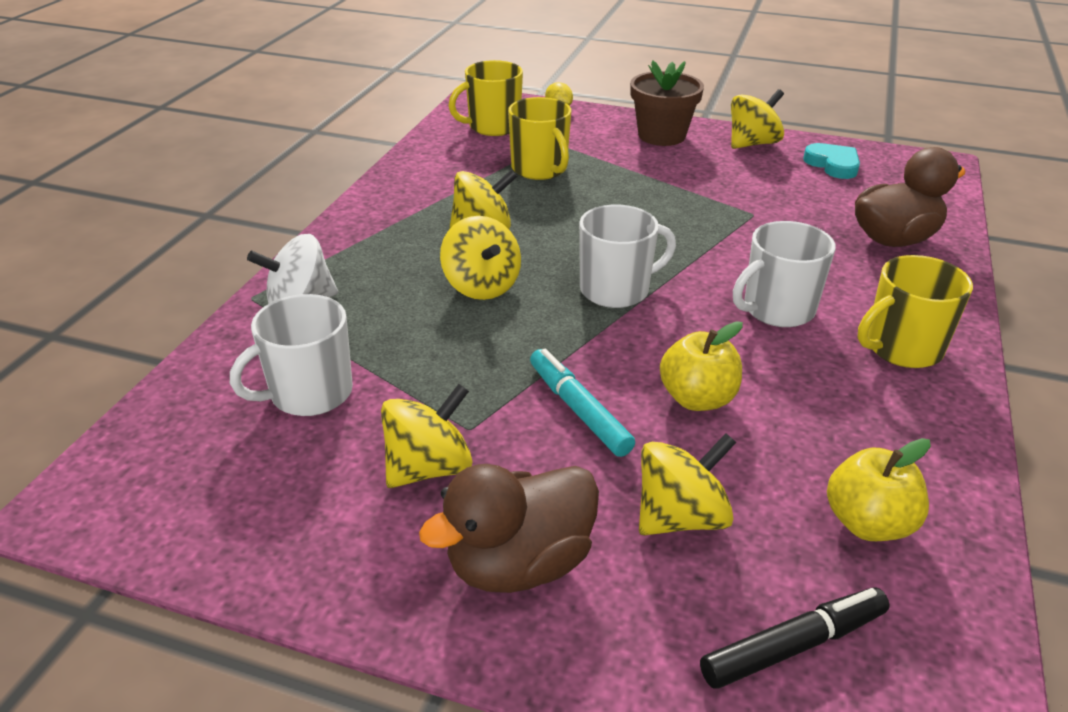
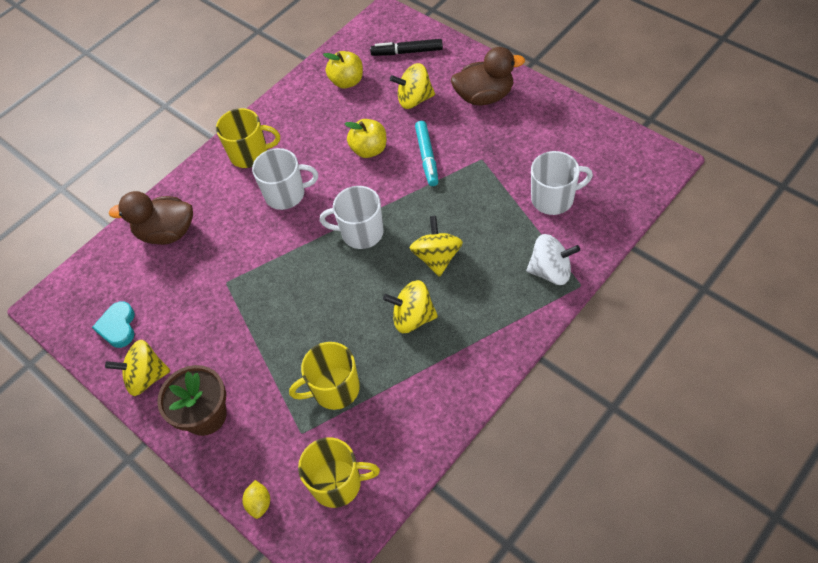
camera: 150 degrees left, 20 degrees up
(429, 468) = (506, 143): yellow spinning top -> none
(540, 169) = (334, 389): yellow mug -> yellow mug turned 105 degrees counterclockwise

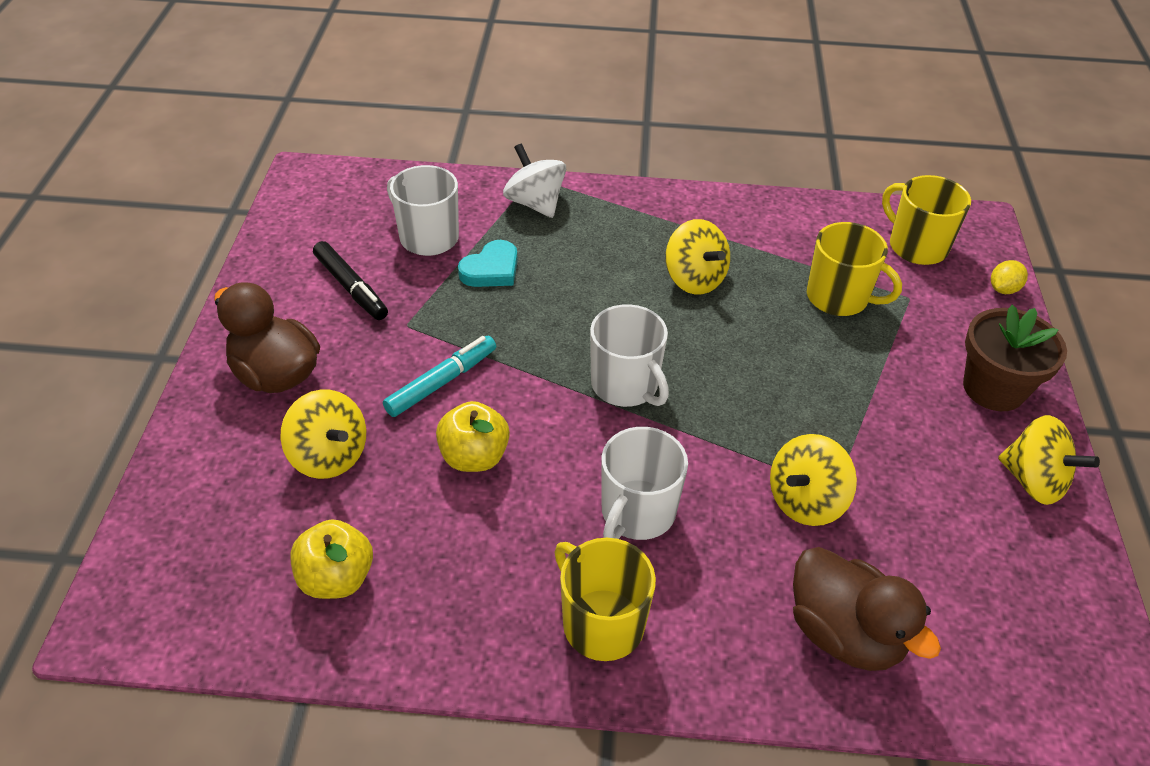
camera: 135 degrees left, 10 degrees down
(118, 327) = (1026, 572): turquoise heart -> turquoise heart (491, 269)
(286, 194) = (637, 512): white mug -> white mug turned 105 degrees counterclockwise
(407, 52) = (211, 527): black marker -> black marker (351, 287)
(437, 257) = (597, 296): yellow spinning top -> yellow spinning top (805, 501)

